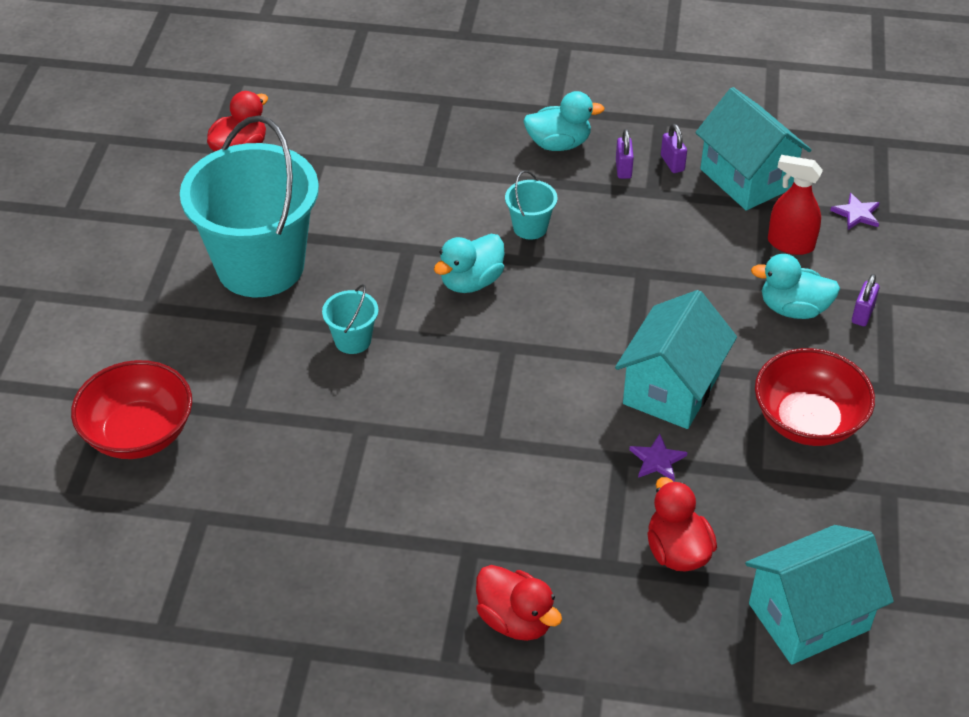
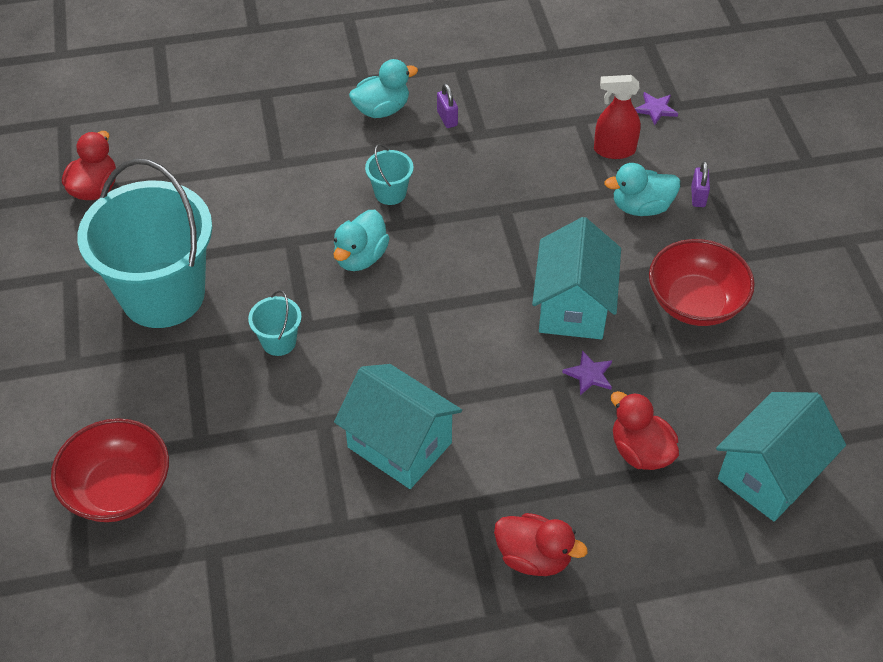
camera: 20 degrees left, 5 degrees up
(672, 163) = (486, 103): purple padlock -> none
(747, 178) = (554, 101): turquoise house -> turquoise house (399, 445)

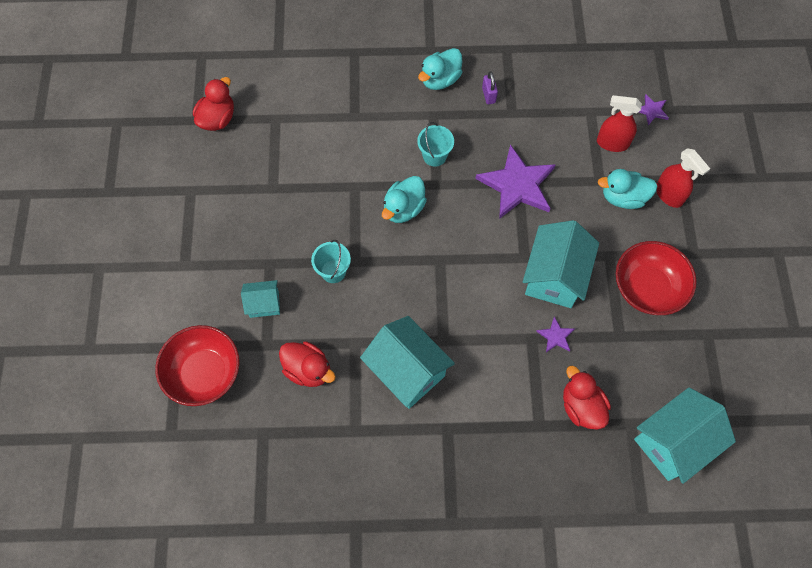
camera: 10 degrees right, 15 degrees up
(163, 295) = (255, 218): turquoise bucket -> none
(190, 393) = (264, 304): none -> turquoise house
(382, 109) = (440, 80): turquoise duck -> turquoise duck turned 150 degrees clockwise
(503, 211) = (517, 185): none -> purple star
(534, 557) = (488, 478): red duck -> red duck (308, 370)
(698, 197) = (669, 195): purple padlock -> red spray bottle

